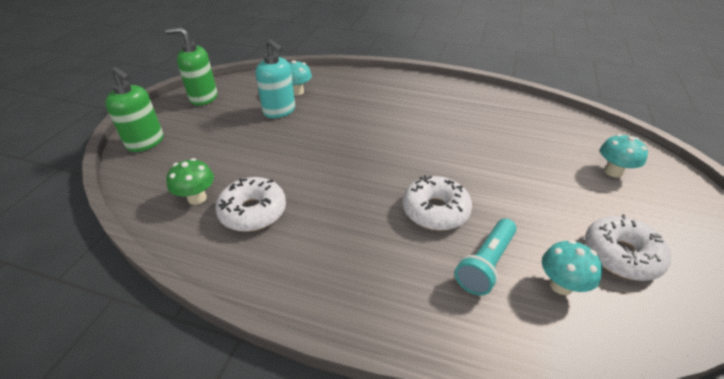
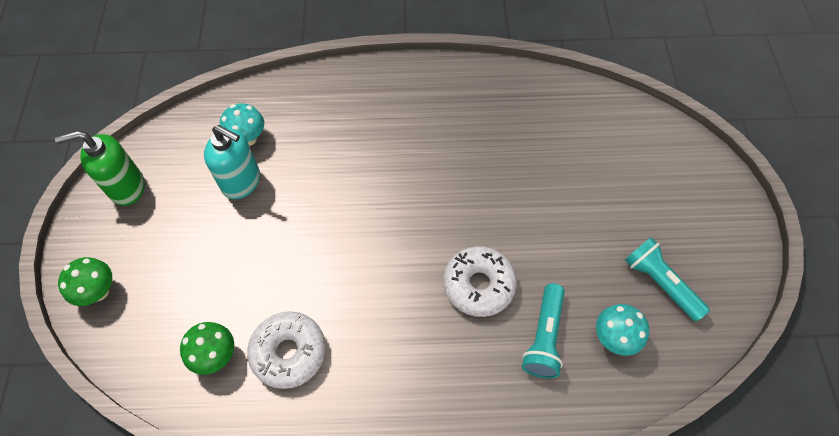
camera: 20 degrees left, 20 degrees up
(146, 142) = (98, 291): green soap dispenser -> green mushroom
(613, 171) = (641, 169): turquoise mushroom -> none
(621, 255) = (660, 283): white donut -> turquoise flashlight

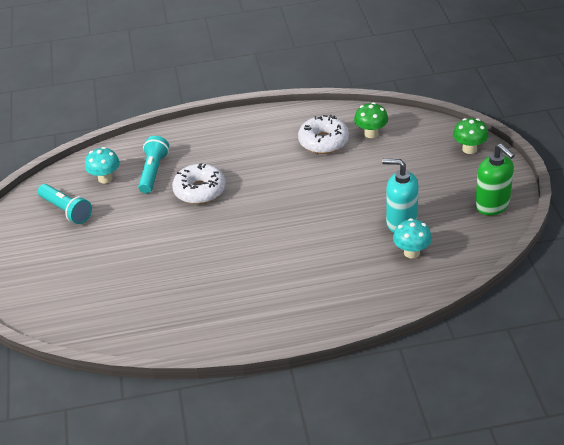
camera: 175 degrees right, 20 degrees down
(127, 187) = (492, 205): green soap dispenser -> green soap dispenser turned 75 degrees clockwise

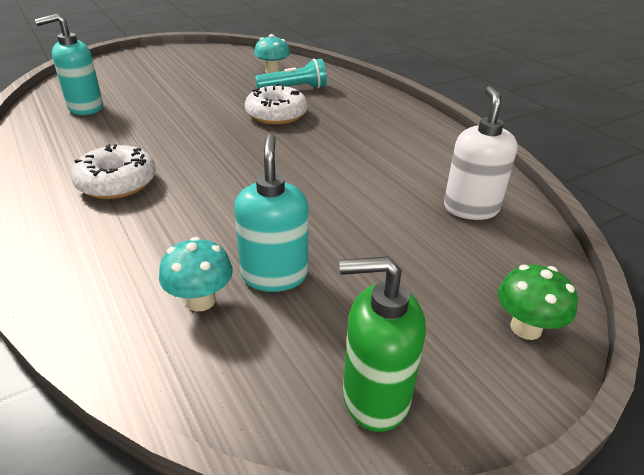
camera: 65 degrees right, 5 degrees down
(66, 210) = (220, 65): turquoise flashlight -> none
(120, 305) = (85, 108): none -> turquoise soap dispenser
(323, 141) = (420, 173): white donut -> white donut (117, 183)
(371, 133) = (470, 208): green mushroom -> white soap dispenser
(492, 205) = (375, 397): green soap dispenser -> green soap dispenser turned 60 degrees clockwise

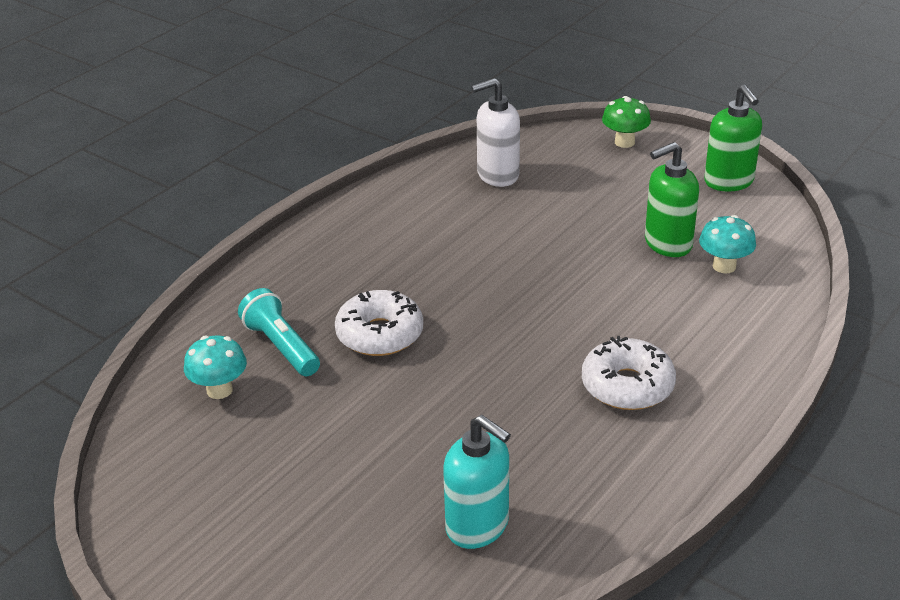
camera: 110 degrees left, 0 degrees up
(274, 275) = (667, 244): turquoise soap dispenser -> green soap dispenser

